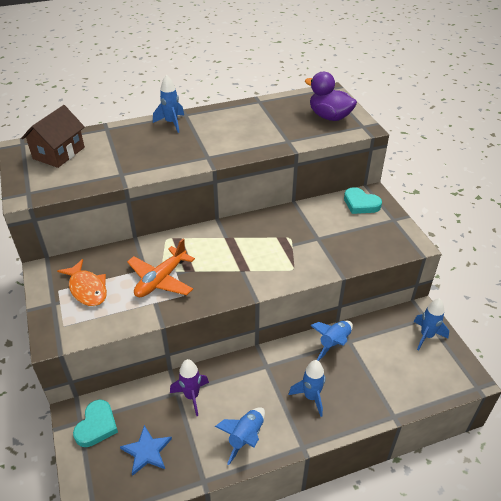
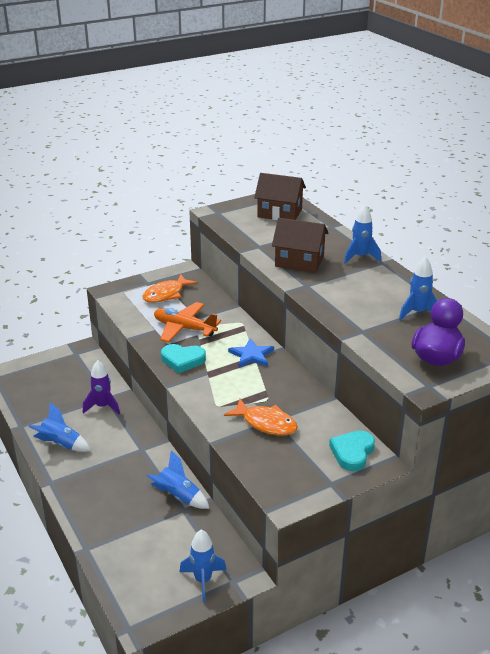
camera: 80 degrees right, 10 degrees down
(97, 426) = (72, 362): turquoise heart -> turquoise heart (182, 360)
(147, 451) = (48, 391): blue star -> blue star (251, 355)
(163, 155) = (299, 261): none -> brown house
(311, 397) = (106, 483): blue rocket -> blue rocket (417, 313)
(321, 242) = (266, 423): none -> orange fish

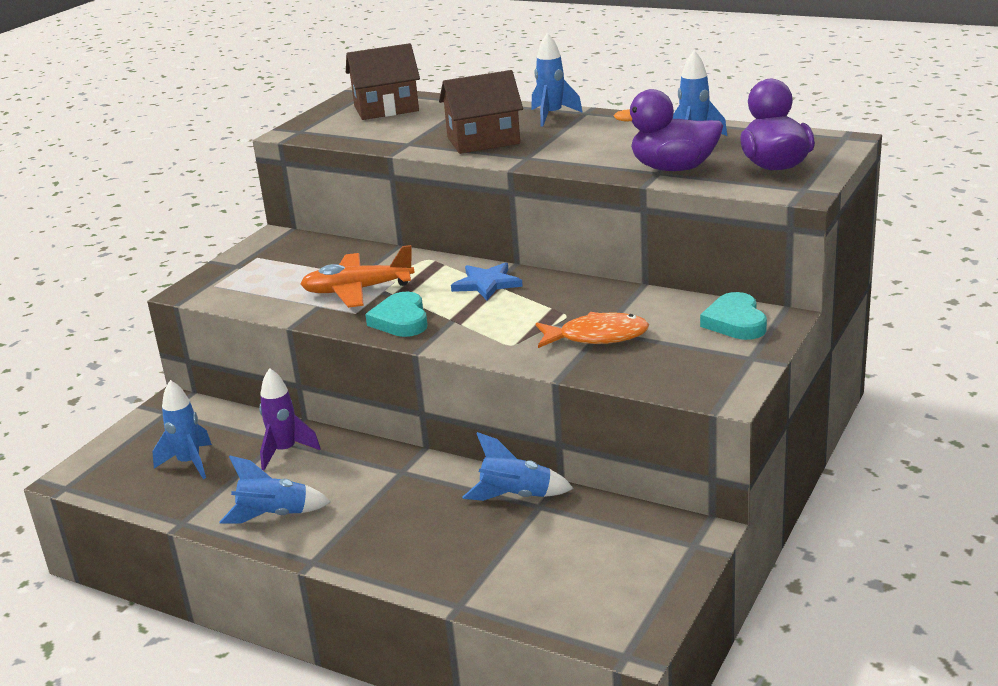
camera: 30 degrees left, 5 degrees down
(166, 294) = (281, 267): orange fish -> none
(182, 360) = (401, 320): turquoise heart -> turquoise heart turned 105 degrees clockwise
(203, 580) = (656, 562): blue rocket -> blue rocket (189, 463)
(375, 332) = (673, 168): none -> purple duck

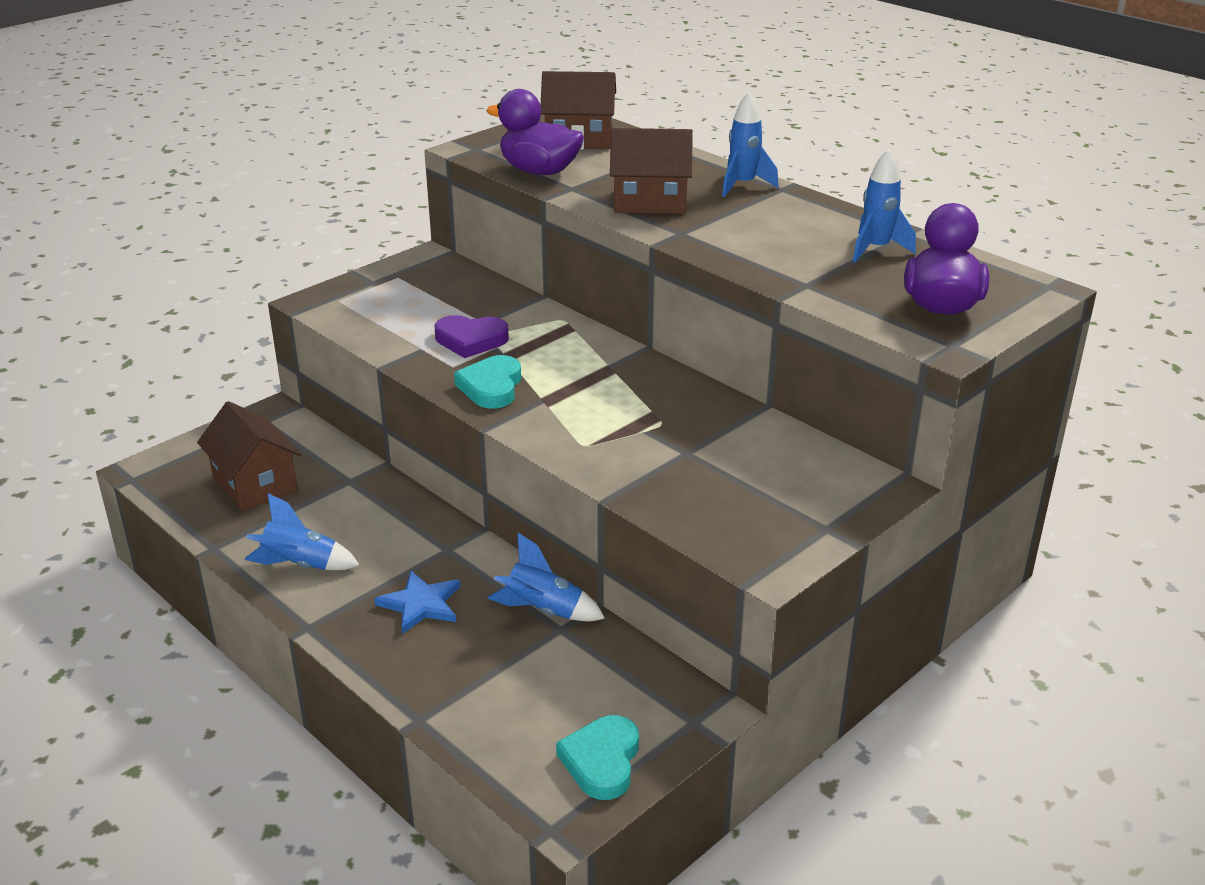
camera: 15 degrees right, 5 degrees up
(189, 463) = (255, 484): blue rocket -> brown house
(285, 451) = (349, 495): purple rocket -> none
(357, 290) = (470, 340): orange plane -> purple heart
(487, 284) = (603, 364): blue star -> blue star (421, 604)
(597, 337) = (677, 458): orange fish -> none
(673, 168) = (826, 283): purple duck -> purple duck (539, 171)
(735, 322) = (836, 479): turquoise heart -> turquoise heart (602, 761)

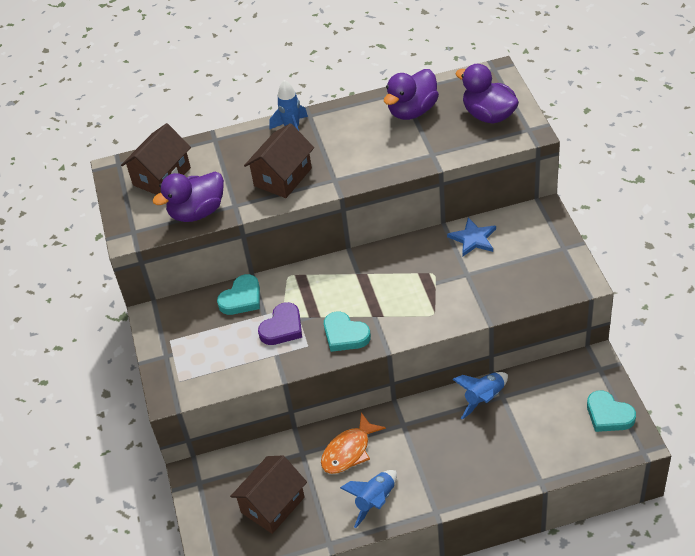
camera: 55 degrees left, 15 degrees up
(255, 484) = (272, 505): brown house -> brown house turned 45 degrees counterclockwise
(373, 517) = (349, 451): none -> orange fish
(421, 604) = (446, 452): blue star -> blue star (473, 239)
(498, 300) = (241, 298): none -> turquoise heart
(876, 249) = (412, 111): blue rocket -> purple duck

